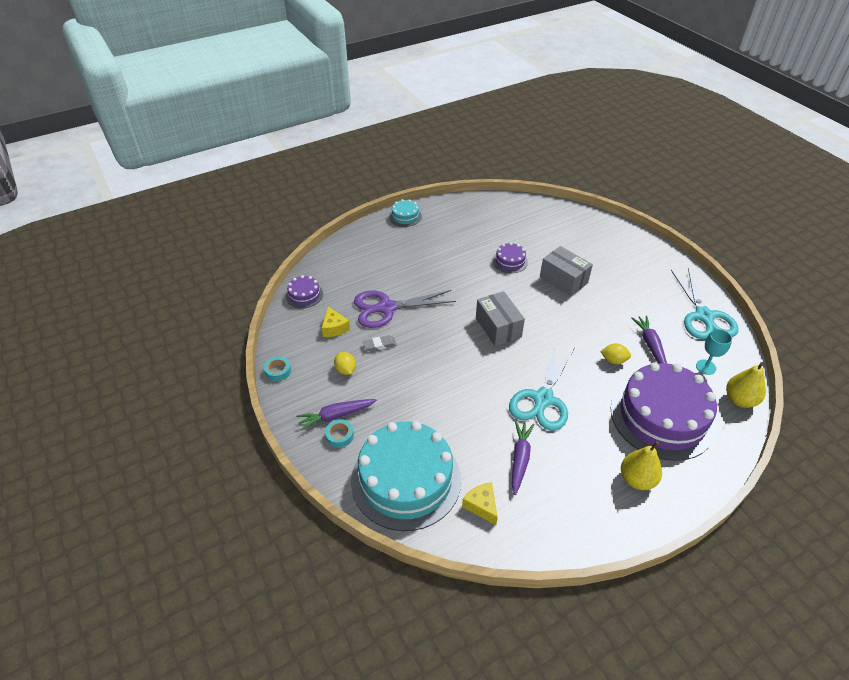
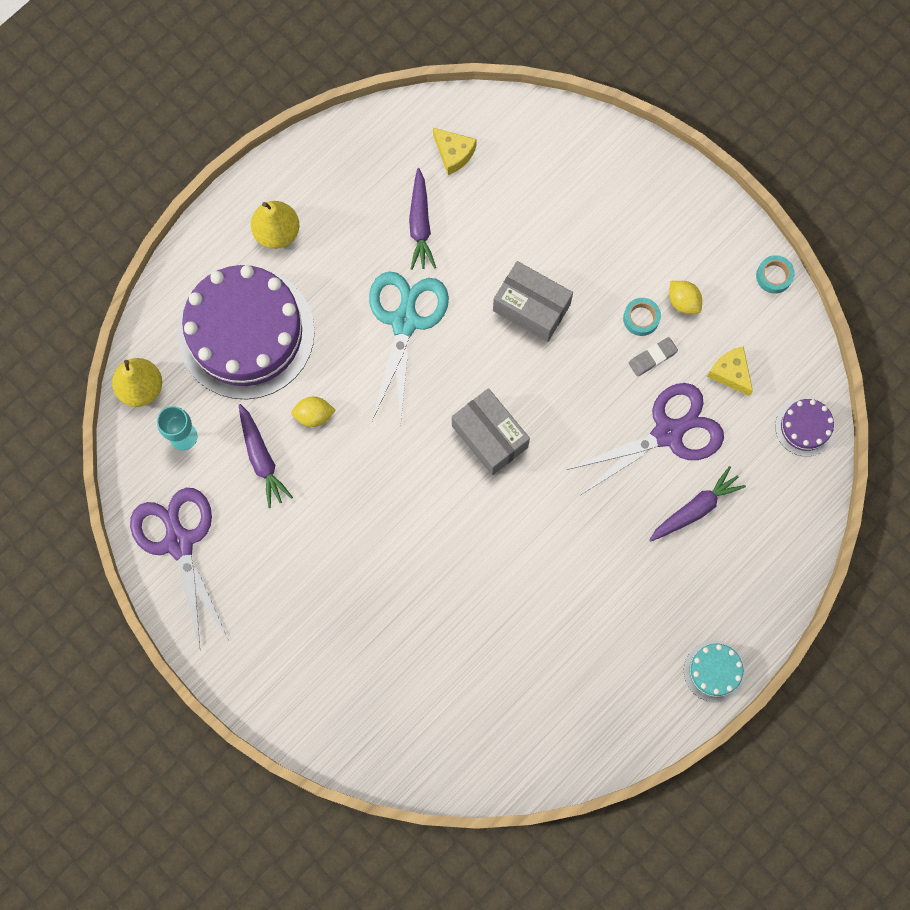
camera: 165 degrees right, 30 degrees up
(336, 416) = (666, 227): purple carrot -> purple carrot (695, 508)
(340, 436) = (650, 200): turquoise tape -> turquoise tape (641, 318)
(406, 479) = (549, 163): turquoise cake -> none
(510, 261) = (500, 594): purple cake -> none
(563, 280) = (404, 570): grey box -> grey box (531, 307)
(704, 316) = (179, 542): turquoise scissors -> purple scissors

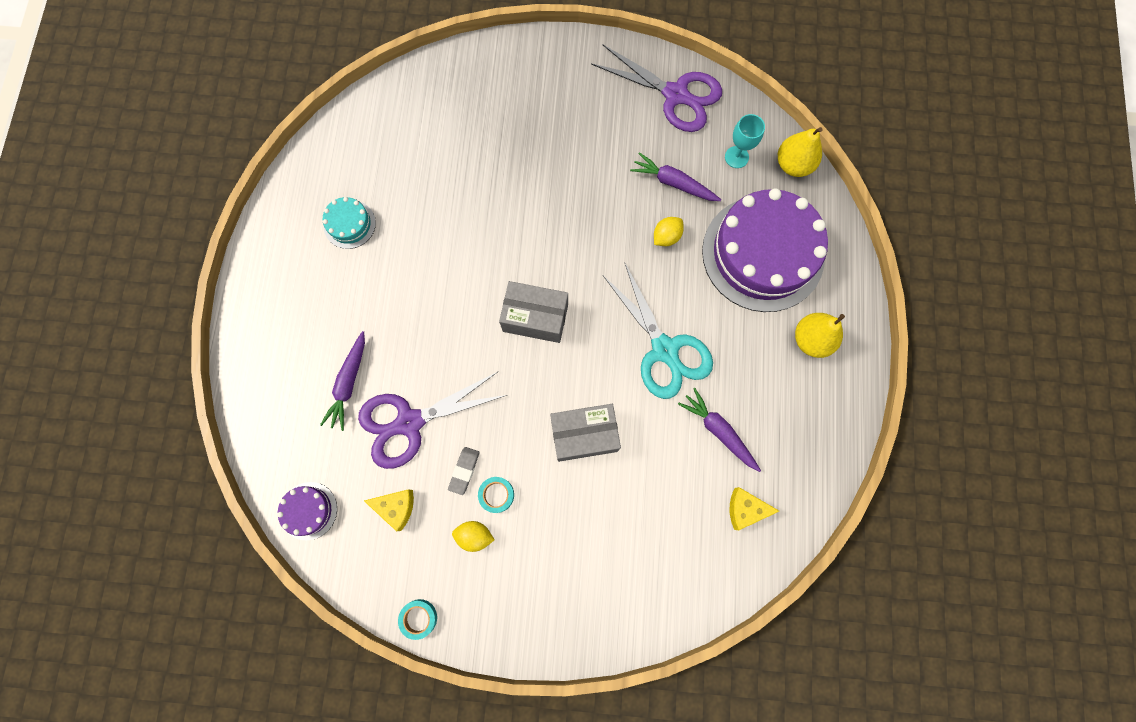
camera: 140 degrees right, 0 degrees up
(667, 433) = (410, 422): purple scissors -> purple scissors turned 45 degrees clockwise
(714, 671) = (256, 284): turquoise cake -> turquoise cake (349, 224)

